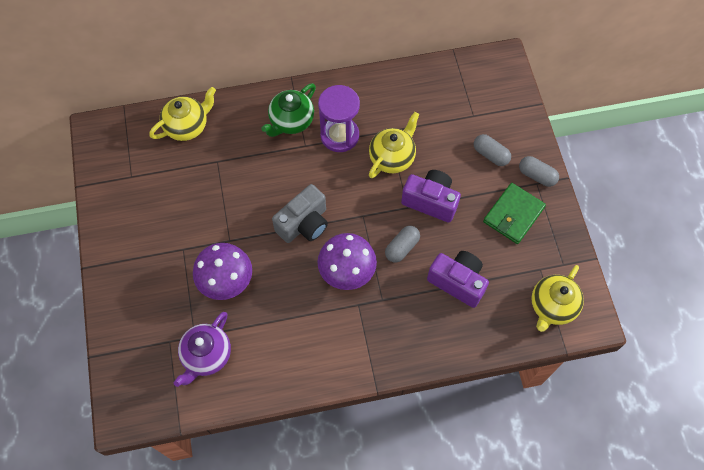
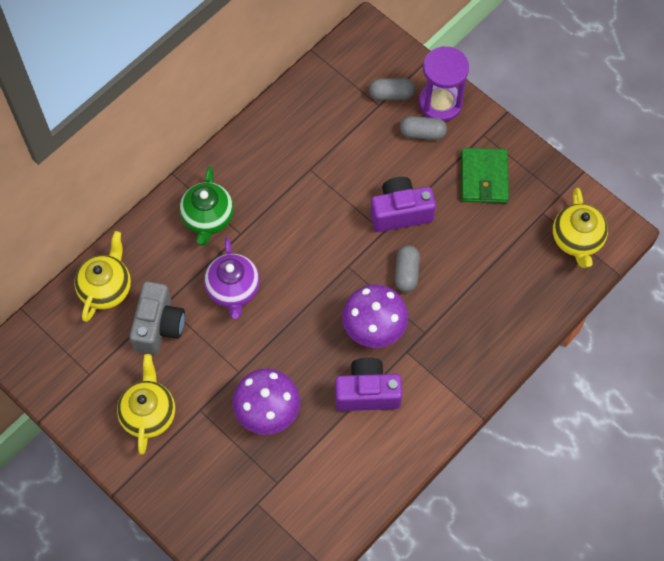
camera: 35 degrees left, 0 degrees up
(206, 355) = (303, 492): purple teapot -> purple teapot (233, 289)
(304, 224) = (298, 310): grey camera -> grey camera (159, 326)
(339, 135) = (266, 203): purple hourglass -> purple hourglass (440, 103)
(392, 157) = (333, 193): yellow teapot -> yellow teapot (149, 414)
(457, 282) = (480, 272): purple camera -> purple camera (367, 393)
(536, 175) = (478, 127): grey capsule -> grey capsule (391, 94)

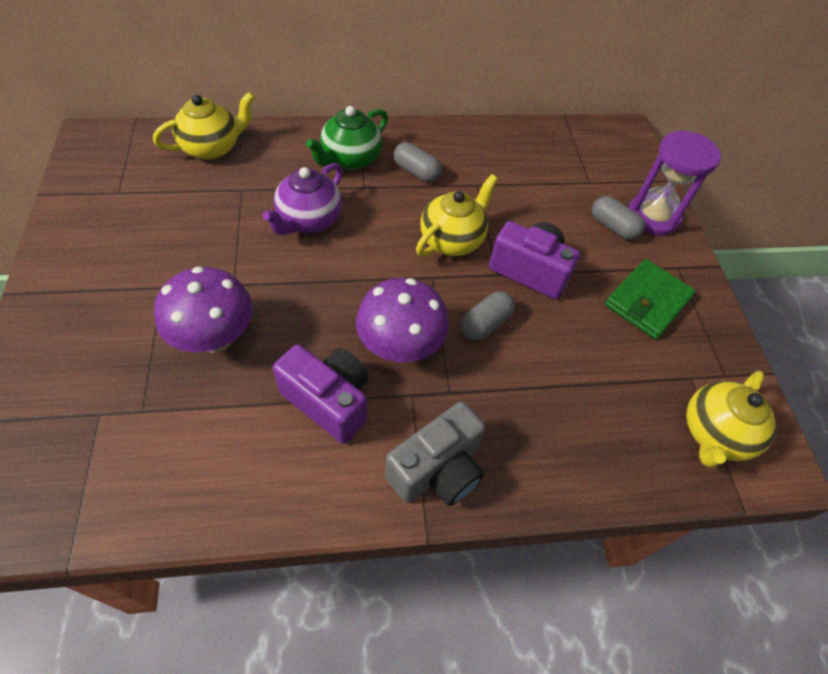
camera: 35 degrees right, 10 degrees down
(149, 414) = (119, 256): yellow teapot -> yellow teapot (452, 240)
(159, 326) = (215, 201): grey camera -> grey camera (437, 470)
(391, 94) = (608, 182): grey capsule -> grey capsule (416, 172)

